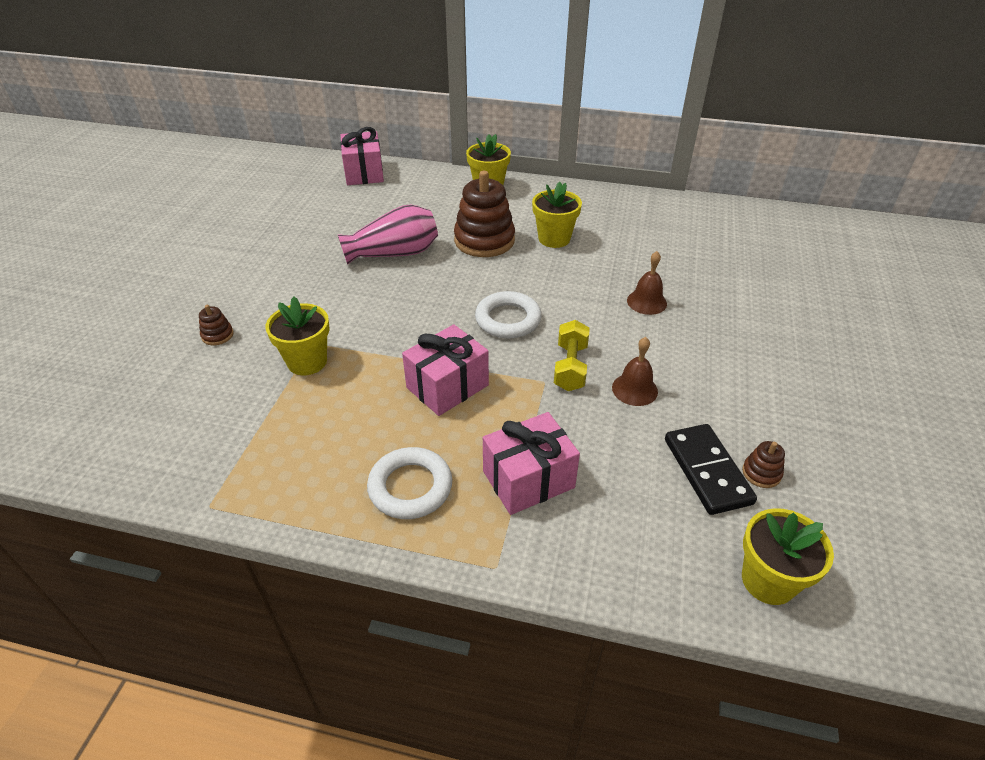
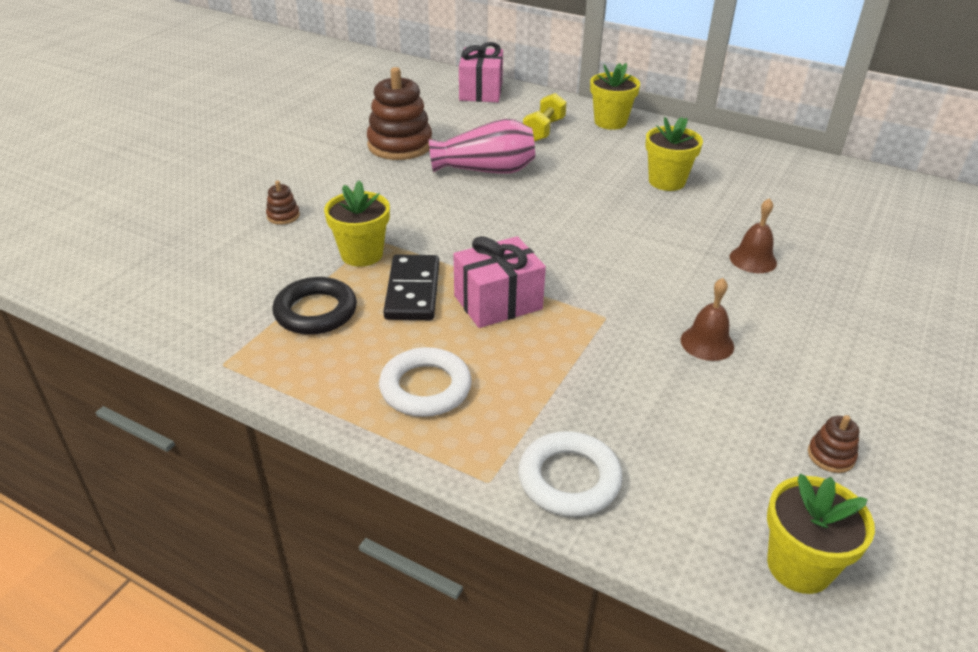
camera: 15 degrees right, 5 degrees down
(282, 431) = (315, 311): none -> black ring
(484, 240) = (587, 172): brown stacking toy -> brown stacking toy (400, 145)
(508, 319) = (586, 251): white ring -> white ring (569, 479)
(528, 479) = (554, 406): pink gift -> none
(570, 367) = (640, 308): yellow dumbbell -> yellow dumbbell (544, 130)
(707, 471) = (764, 440): black domino -> black domino (413, 291)

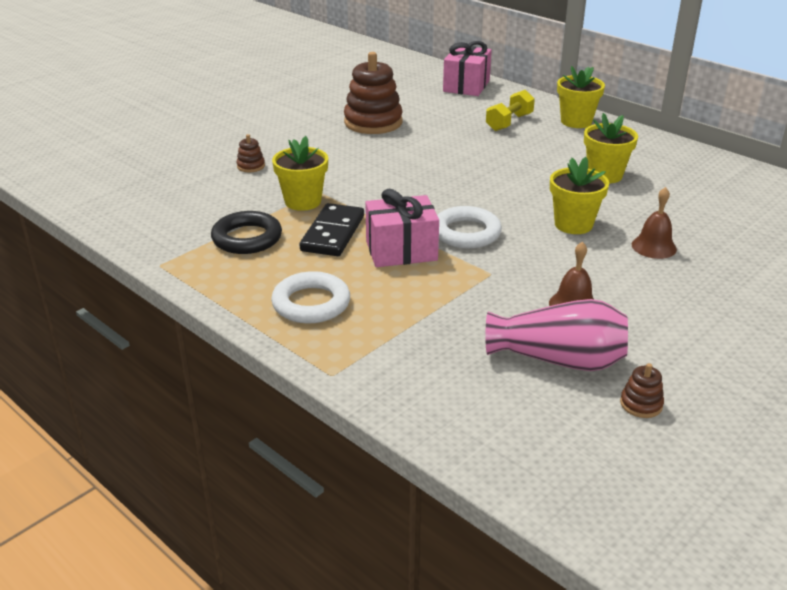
camera: 15 degrees right, 5 degrees down
(486, 170) = (440, 149): pink vase -> pink vase (558, 359)
(569, 479) = (399, 384): white ring -> white ring (466, 233)
(799, 566) = (565, 476): yellow flower pot -> yellow flower pot (573, 224)

